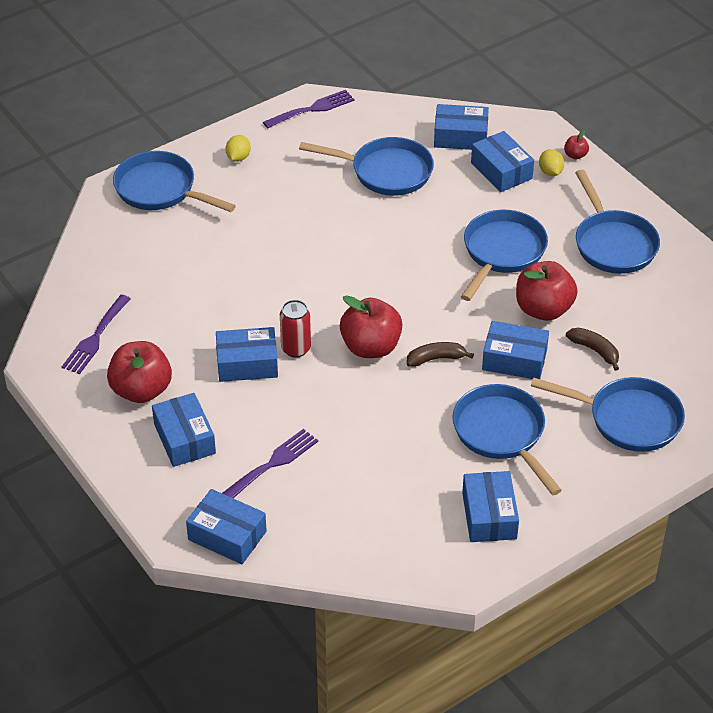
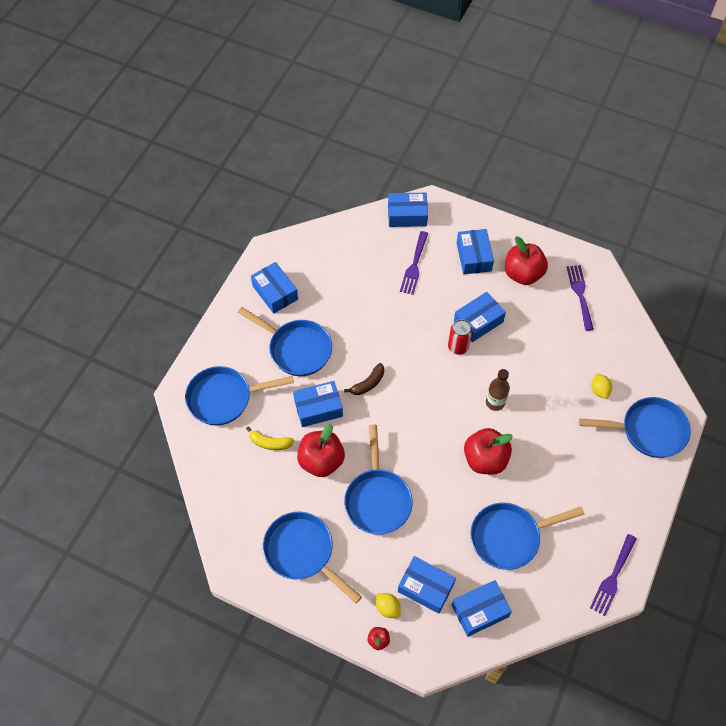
camera: 150 degrees right, 15 degrees up
(184, 439) = (473, 257): blue box -> blue box turned 45 degrees clockwise
(238, 157) = (623, 492): yellow lemon -> yellow lemon (599, 390)
(301, 279) = (495, 402): none -> brown bottle
(371, 347) = (413, 371): red apple -> red apple (485, 459)
(595, 350) = (270, 443): brown banana -> yellow banana

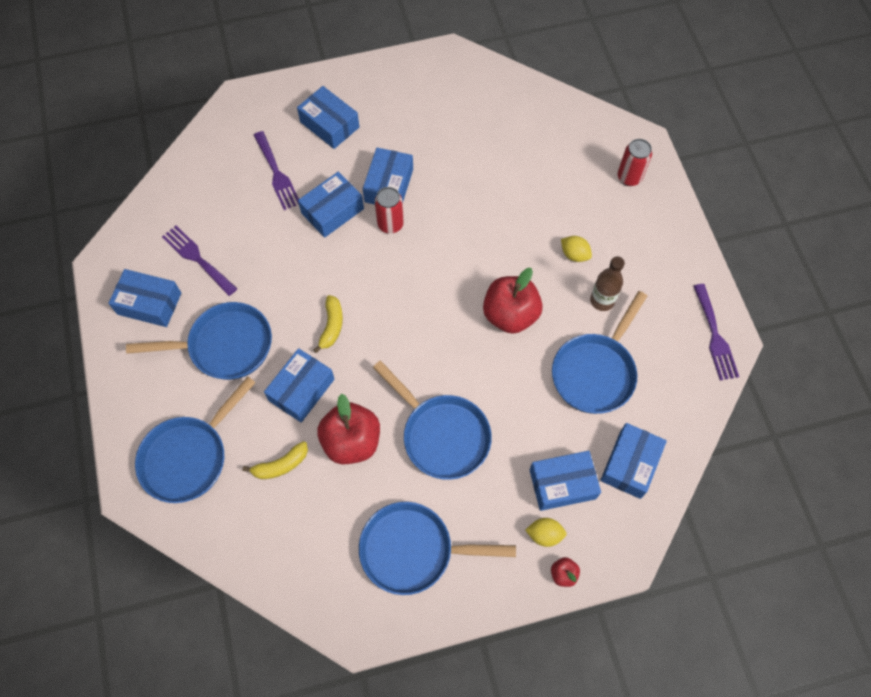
camera: 40 degrees left, 5 degrees up
(368, 383) = (331, 326): brown banana -> yellow banana
(407, 215) = (225, 127): blue box -> blue box (332, 211)
(495, 402) = (472, 253): brown bottle -> brown bottle (602, 301)
(523, 274) = (392, 109): red apple -> none
(580, 294) = (462, 93): purple fork -> purple fork (197, 258)
(599, 390) = (556, 171): yellow lemon -> yellow lemon (574, 254)
(648, 430) = (629, 177): blue pan -> red can

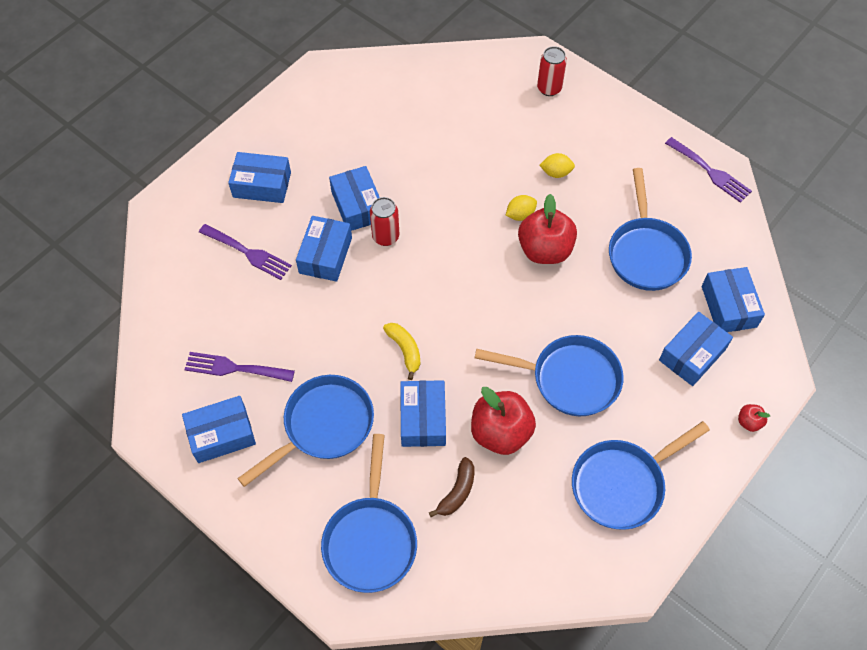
camera: 35 degrees left, 5 degrees down
(280, 465) = (457, 492): yellow banana -> brown banana
(544, 534) = (711, 402): yellow lemon -> yellow lemon (520, 215)
(602, 301) = (606, 196): brown bottle -> none

